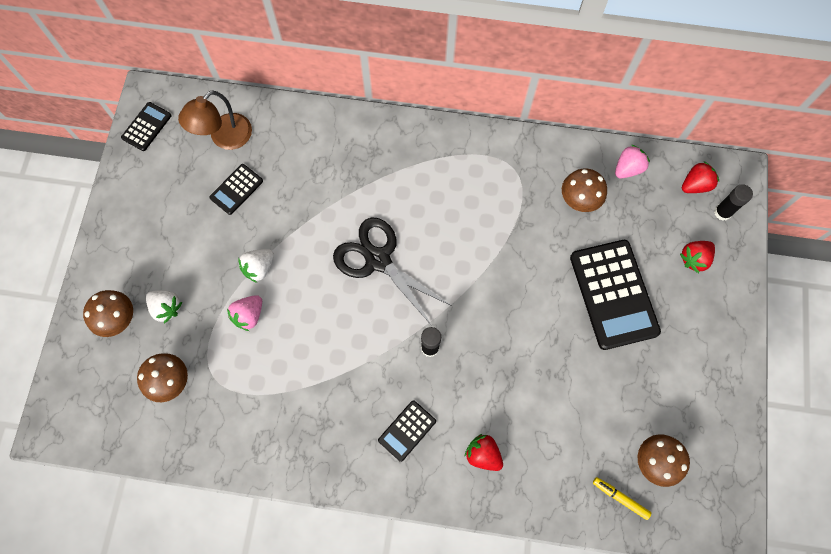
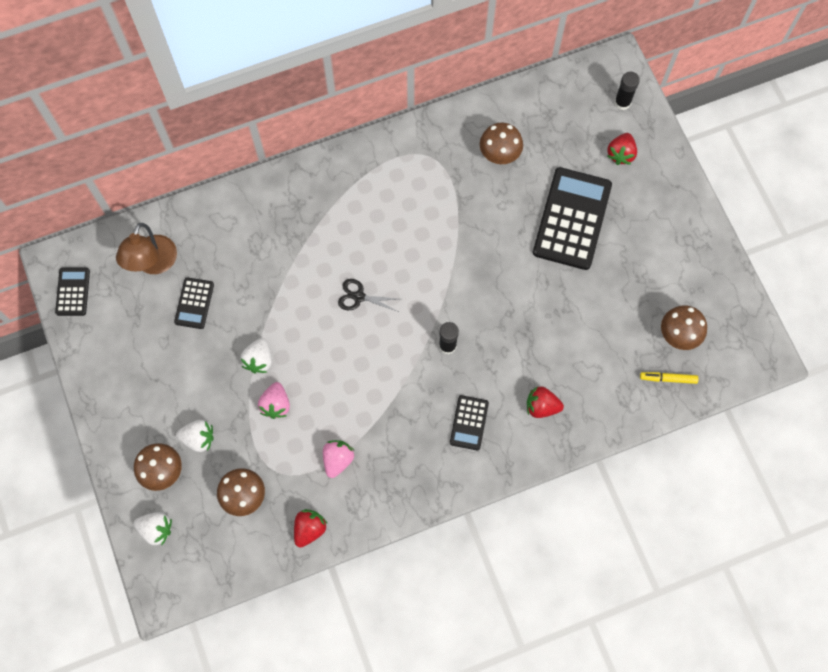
camera: 30 degrees left, 0 degrees up
(82, 367) = (156, 529): none -> white strawberry
(378, 260) = (359, 297): black scissors -> black scissors, size x0.50
(613, 294) = (572, 219): black calculator -> black calculator turned 120 degrees counterclockwise
(627, 168) = (524, 105): pink strawberry -> pink strawberry (338, 460)
(695, 185) = (587, 90): red strawberry -> red strawberry (309, 529)

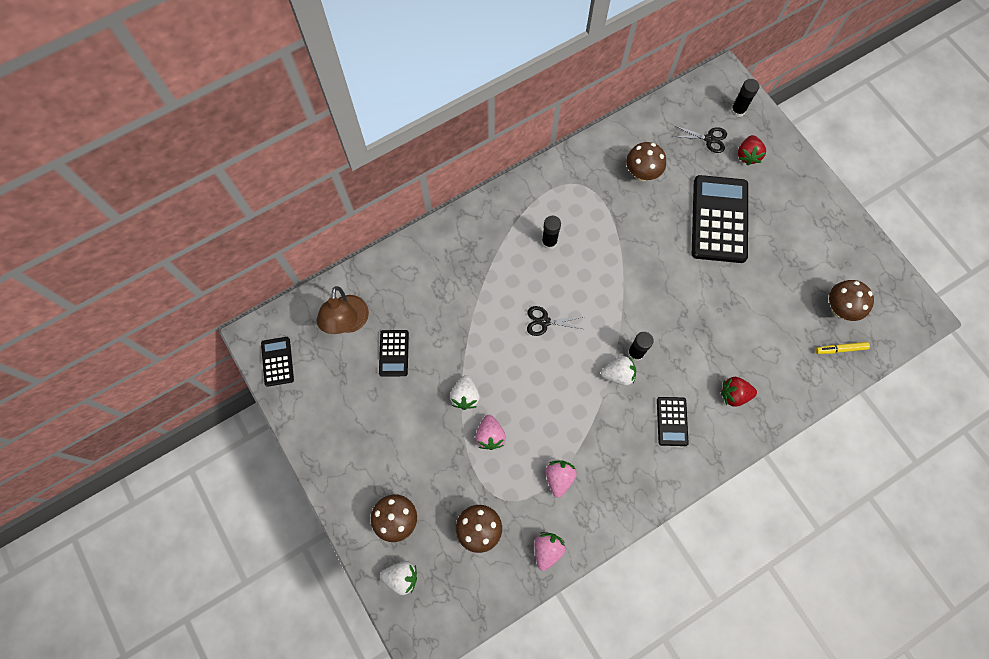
camera: 10 degrees left, 0 degrees up
(198, 438) = (424, 481): white strawberry -> white strawberry (618, 374)
(309, 529) = (547, 550): red strawberry -> pink strawberry
(382, 213) = (549, 242): none -> black glue stick
(582, 129) = (709, 139): none -> black scissors

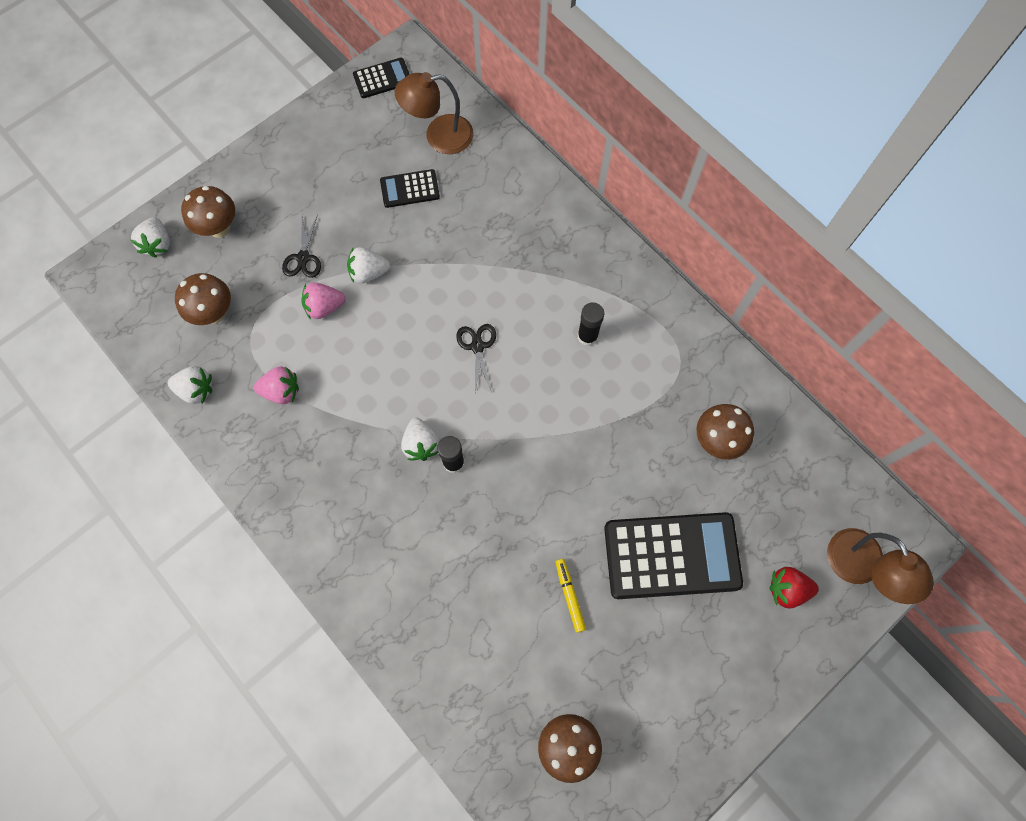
camera: 80 degrees right, 0 degrees up
(547, 550) = (196, 390): pink strawberry -> white strawberry
(672, 421) = (368, 518): black calculator -> none
(709, 139) = (799, 529): black scissors -> black scissors (303, 258)
(734, 394) = (415, 597): red strawberry -> none
(737, 110) = (860, 568): black glue stick -> brown lamp
(840, 349) = (505, 749): yellow marker -> yellow marker (569, 595)

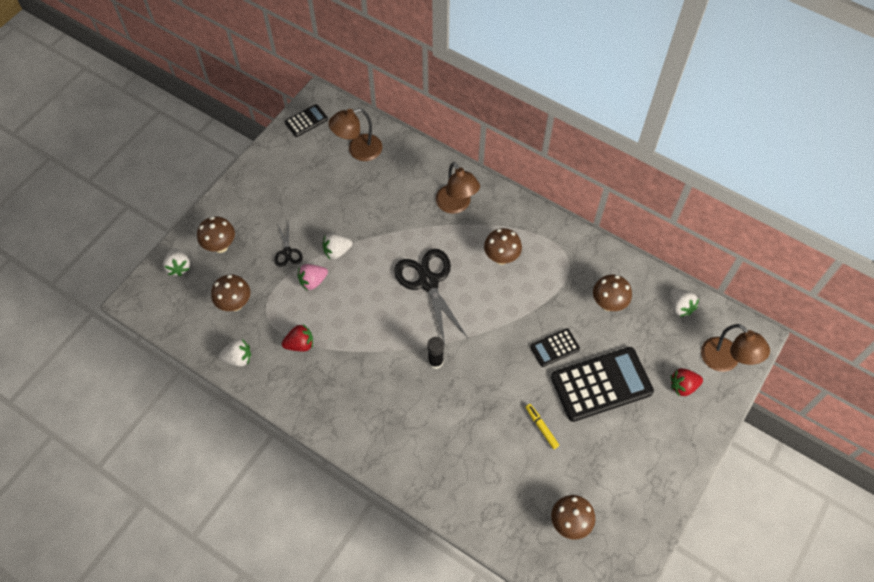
camera: 15 degrees left, 10 degrees down
(281, 391) = (300, 344): pink strawberry -> red strawberry
(410, 189) = (348, 189): black calculator -> black calculator (554, 348)
(421, 444) = (409, 355): white strawberry -> white strawberry (680, 307)
(477, 346) = (428, 282): black scissors -> black scissors, size x2.02
(548, 246) = (456, 205): none -> brown lamp
(587, 336) = (501, 258): black glue stick -> brown mushroom

